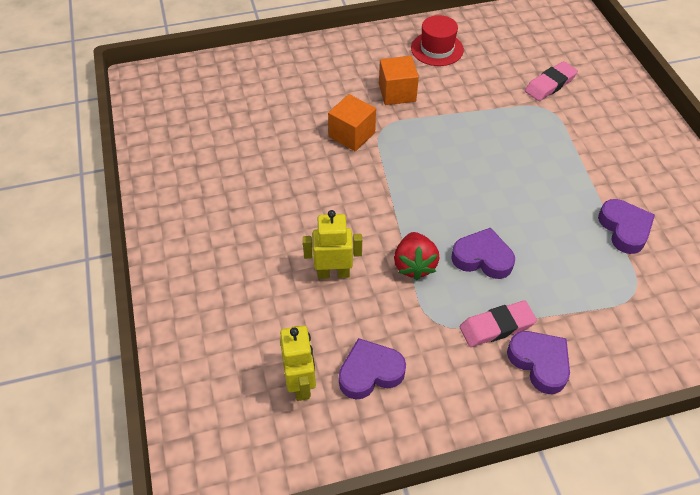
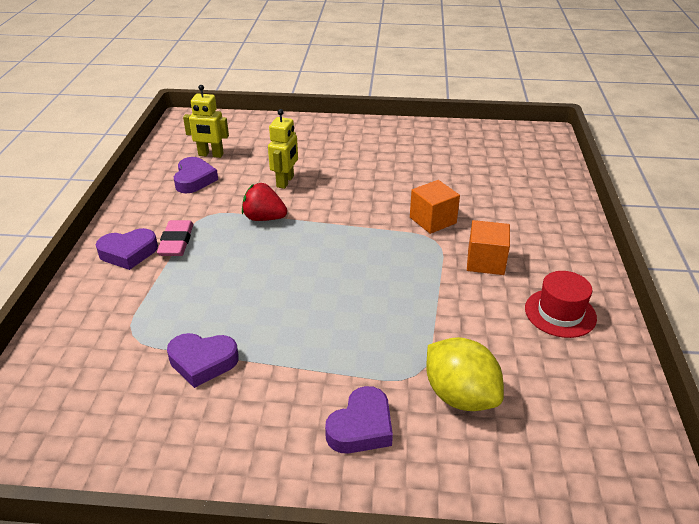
camera: 110 degrees right, 15 degrees down
(482, 258) = (243, 255): purple heart -> purple heart (361, 427)
(550, 84) = (460, 396): pink eraser -> yellow lemon

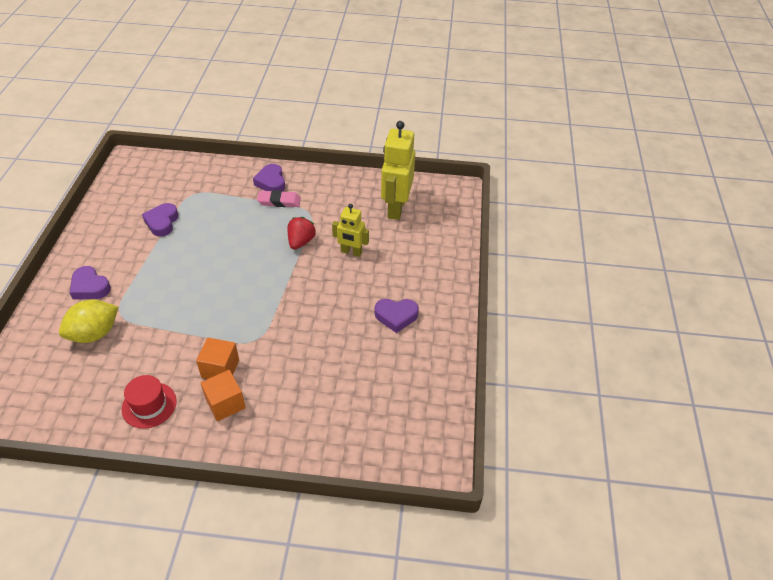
camera: 90 degrees right, 10 degrees up
(194, 179) = (358, 202): purple heart -> purple heart (396, 316)
(210, 155) = (396, 208): yellow robot -> yellow robot, size x1.72
(432, 220) = (282, 341): orange cube -> orange cube (225, 403)

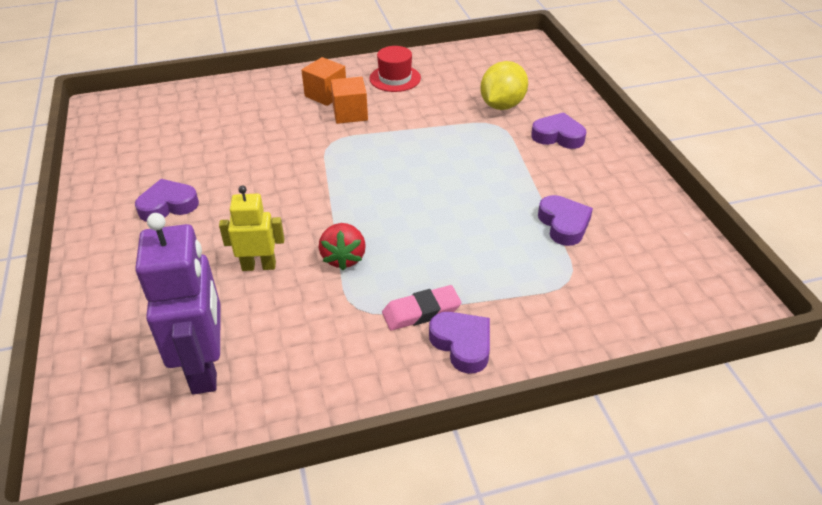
camera: 160 degrees right, 5 degrees down
(396, 208) = (205, 367): yellow robot -> purple robot

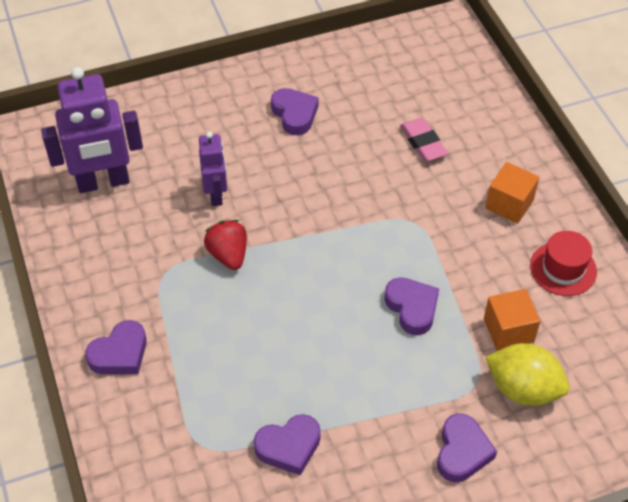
camera: 85 degrees right, 10 degrees up
(259, 266) = (216, 194): yellow robot -> purple robot
(343, 258) = (228, 255): red strawberry -> red strawberry turned 75 degrees clockwise
(350, 113) = (473, 232): orange cube -> orange cube (508, 330)
(421, 312) = (159, 320): pink eraser -> pink eraser (423, 143)
(423, 149) = (412, 308): none -> purple heart

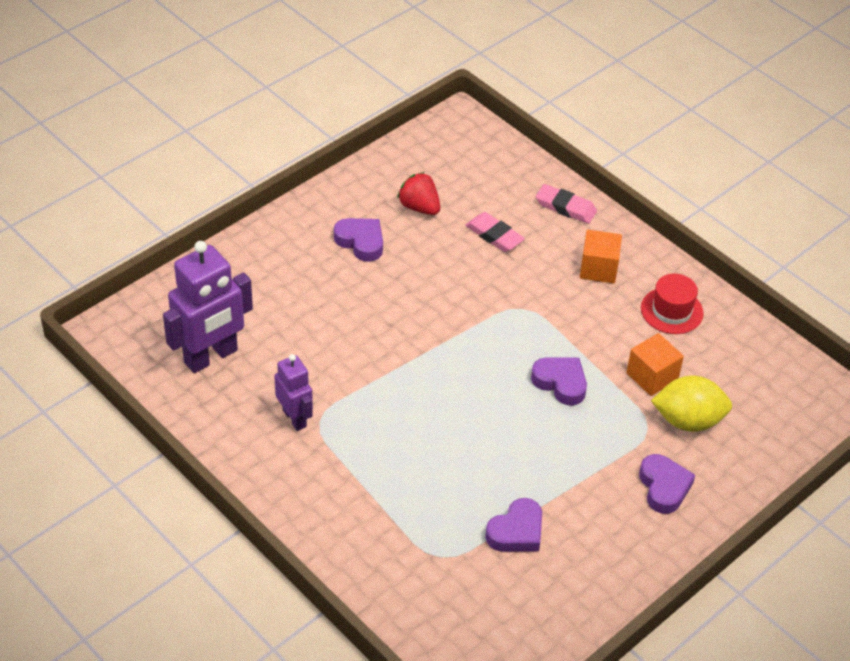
camera: 25 degrees left, 5 degrees down
(120, 354) = (319, 504): purple heart -> none
(216, 194) = (328, 336): purple robot -> purple robot (295, 418)
(228, 255) = (370, 387): red strawberry -> red strawberry (419, 207)
(507, 134) = (565, 207): none -> pink eraser

